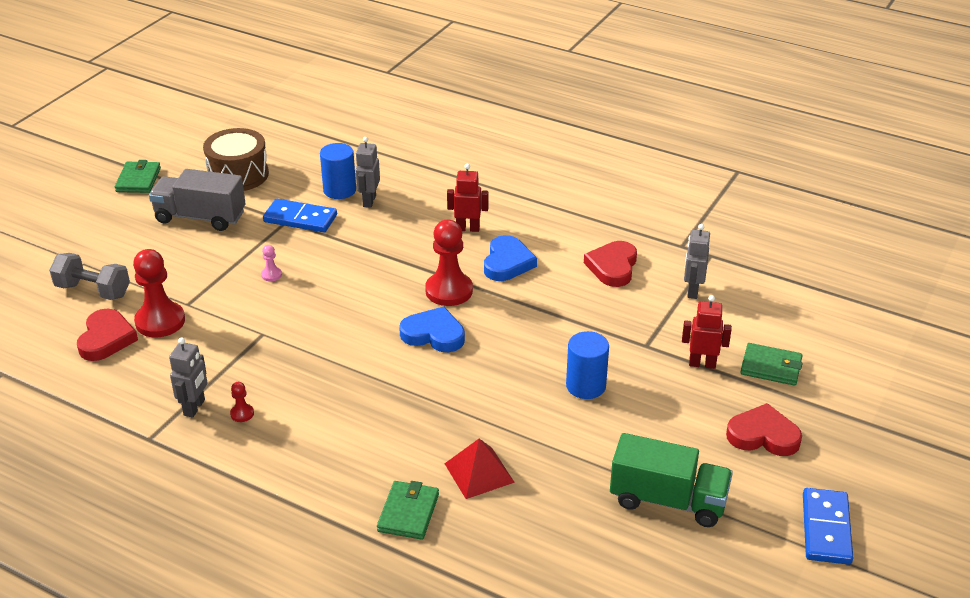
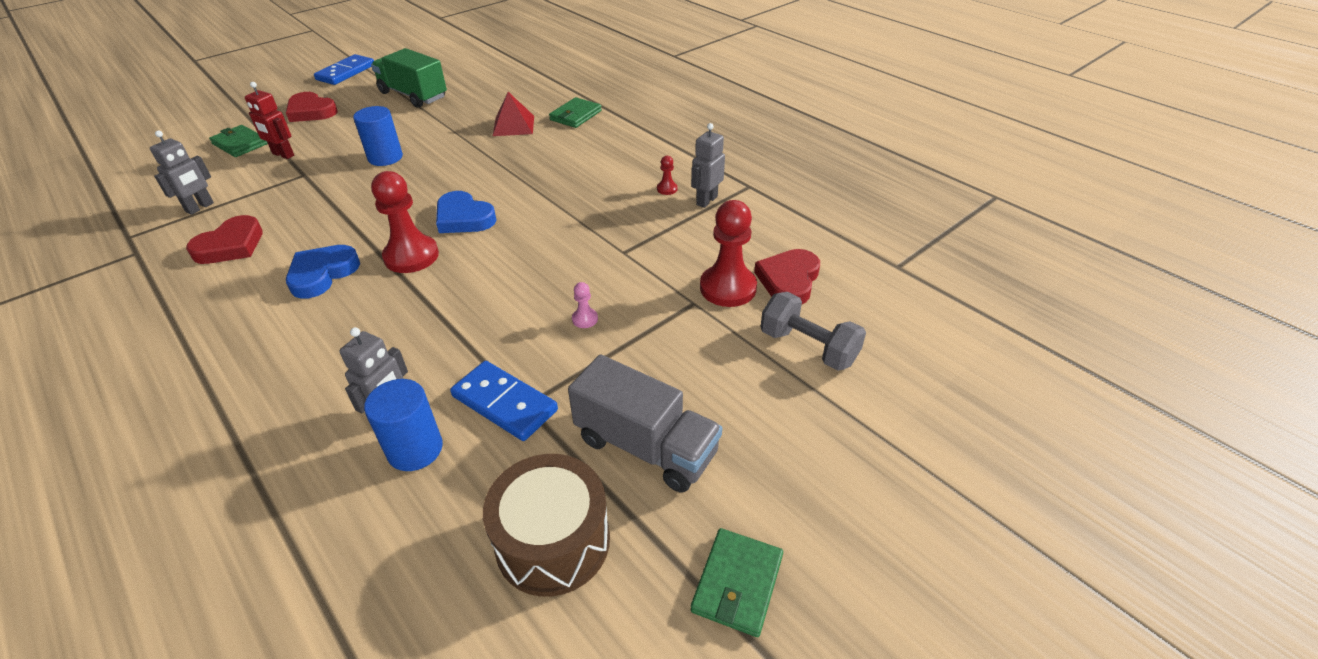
camera: 160 degrees left, 5 degrees up
(467, 228) = (314, 330): red robot -> none

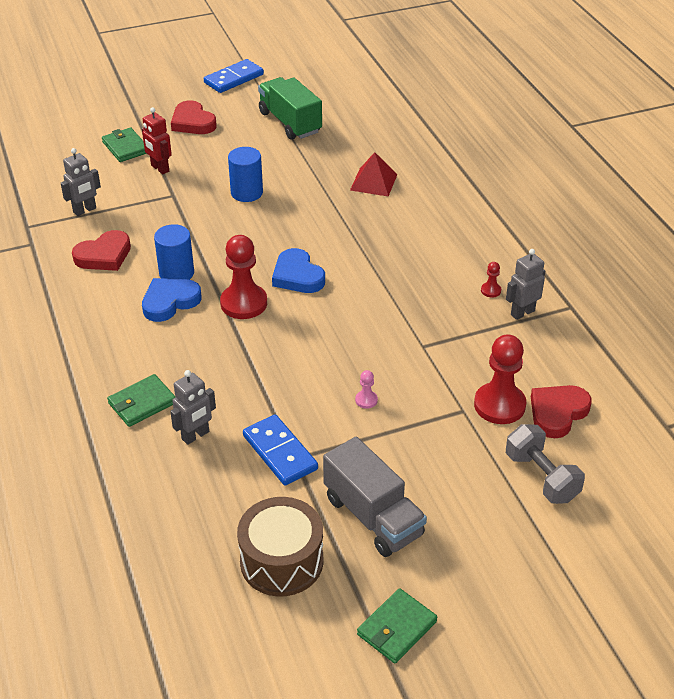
camera: 20 degrees right, 0 degrees up
(415, 449) = (206, 468): blue cylinder -> blue cylinder (176, 273)
(575, 115) = (437, 183): green wallet -> green wallet (142, 403)

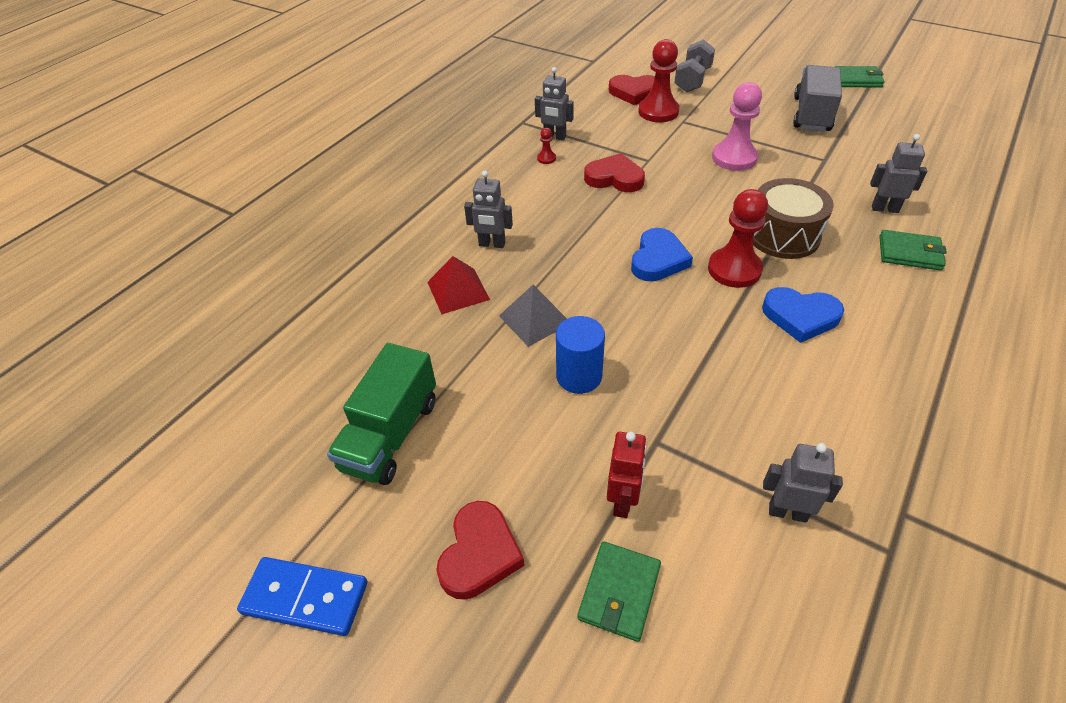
camera: 125 degrees left, 5 degrees up
(104, 255) = (821, 420): red heart -> red heart (614, 178)
(176, 273) = (762, 340): blue cylinder -> none
(280, 452) = (831, 167): blue domino -> none
(281, 561) = (892, 127): brown drum -> brown drum (783, 235)
(310, 198) = (534, 319): none -> grey pyramid
(366, 400) = (734, 158): pink pawn -> pink pawn, size x2.29
(405, 214) = (492, 244): none -> grey robot

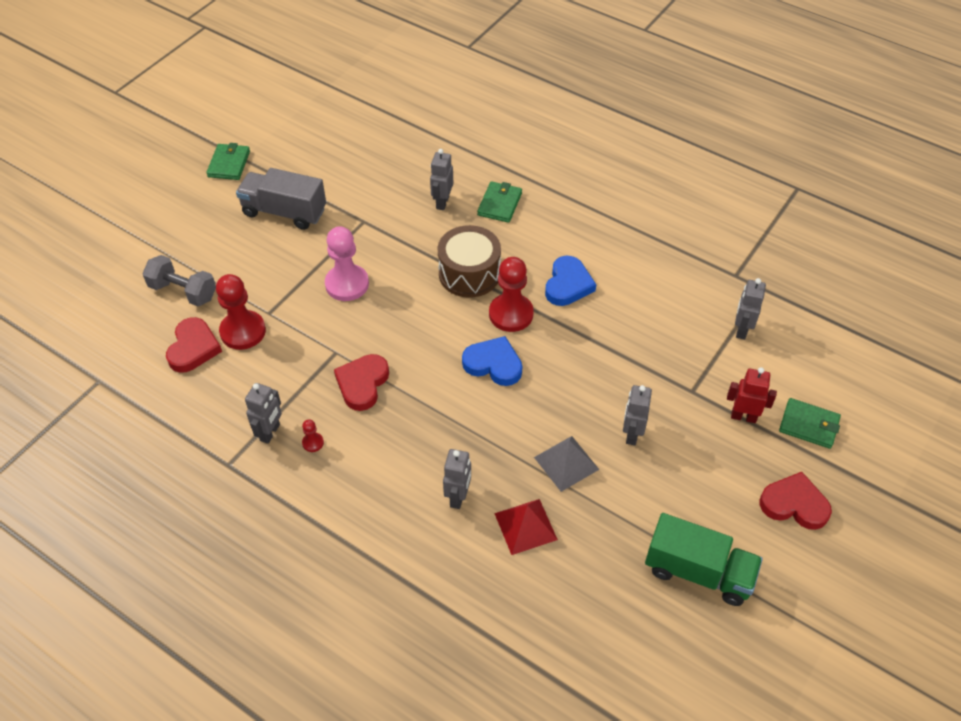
camera: 90 degrees left, 5 degrees up
(305, 598) = (844, 616): blue domino -> none
(579, 376) = (631, 434): blue cylinder -> grey robot

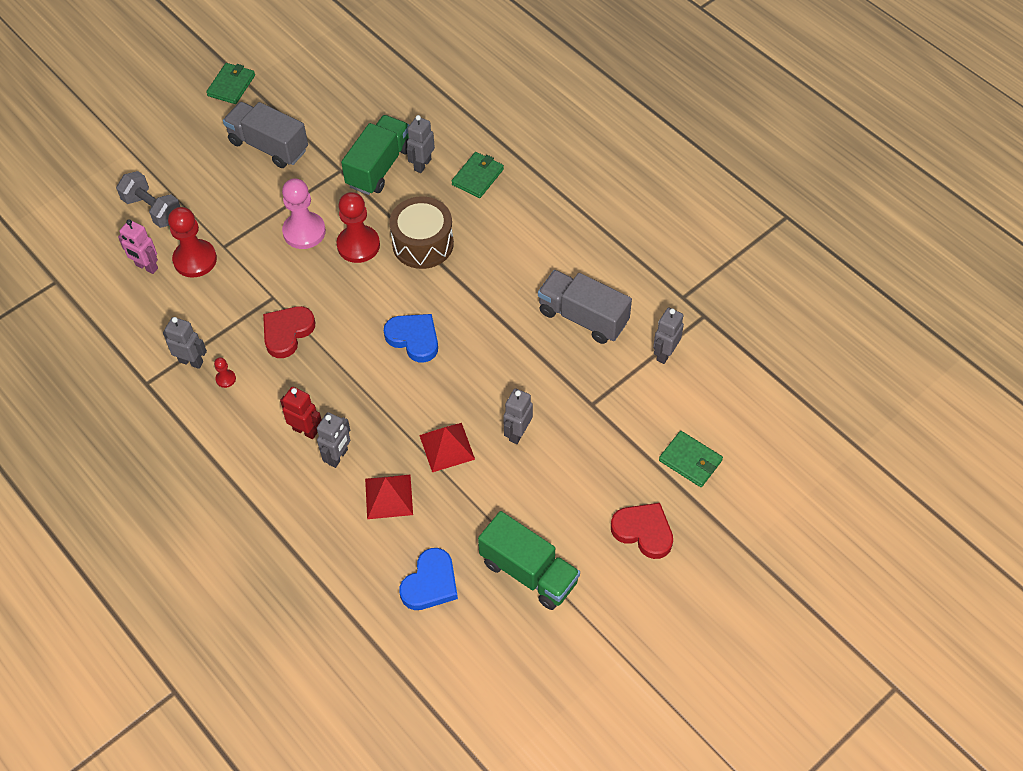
camera: 15 degrees right, 5 degrees up
(193, 348) = (146, 267): red heart -> pink robot
(270, 432) = (191, 361): grey robot -> grey robot turned 105 degrees counterclockwise
(401, 212) = (379, 167): none -> green truck
(511, 314) = (448, 292): red pawn -> red pawn (358, 245)
(566, 463) = (447, 447): grey pyramid -> red pyramid
(568, 284) = (513, 274): blue heart -> blue heart (430, 583)
(650, 312) = (583, 317): none -> grey truck
(743, 416) = (631, 439): red robot -> red robot (305, 430)

